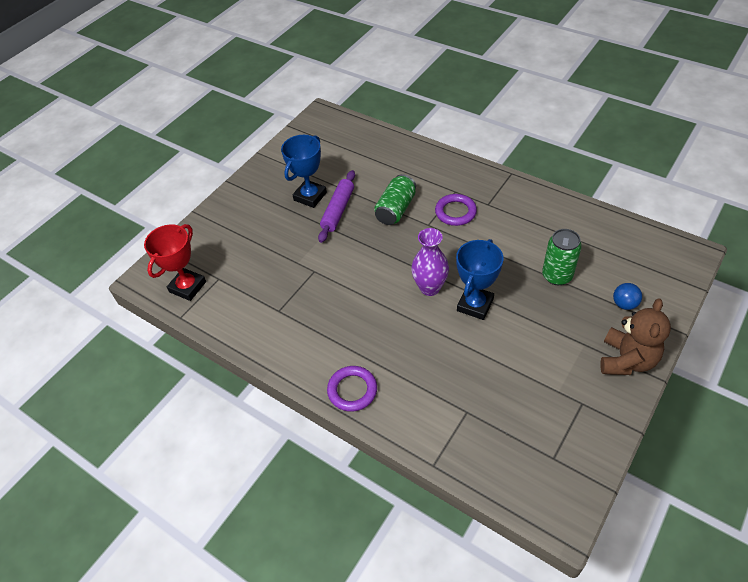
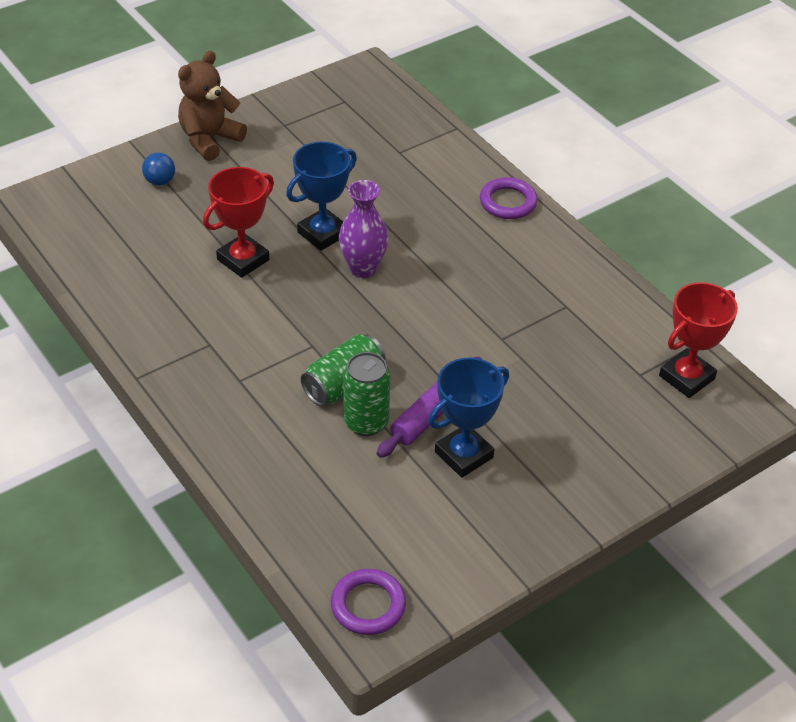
camera: 165 degrees left, 5 degrees down
(455, 212) = (262, 349): purple ring -> purple ring (368, 605)
(512, 264) = (243, 260): none -> red trophy
(557, 276) = (204, 230): green can -> green can (366, 422)

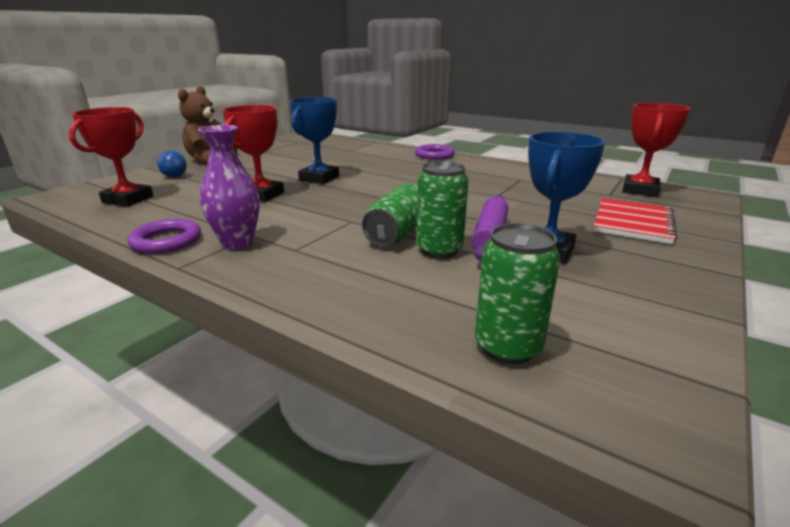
camera: 20 degrees left, 20 degrees down
(105, 231) = (128, 199): none -> red trophy
(336, 548) = (507, 347): none -> green can
(363, 268) = (362, 186): purple vase -> purple vase (237, 243)
(368, 605) = (612, 395): purple ring -> purple ring (166, 241)
(598, 438) = (633, 222): none -> red notebook

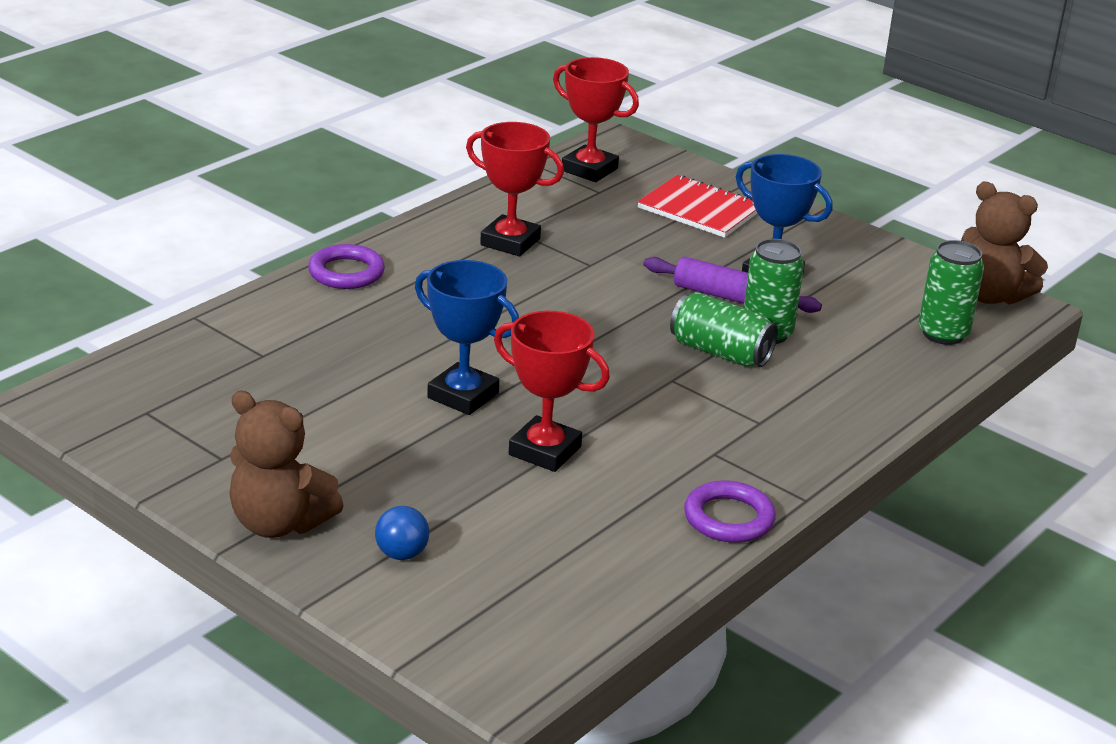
camera: 85 degrees left, 5 degrees up
(128, 199) = (540, 585): red trophy -> red trophy (510, 242)
(237, 243) = (739, 463): purple vase -> none
(659, 396) = (990, 296): none -> brown teddy bear

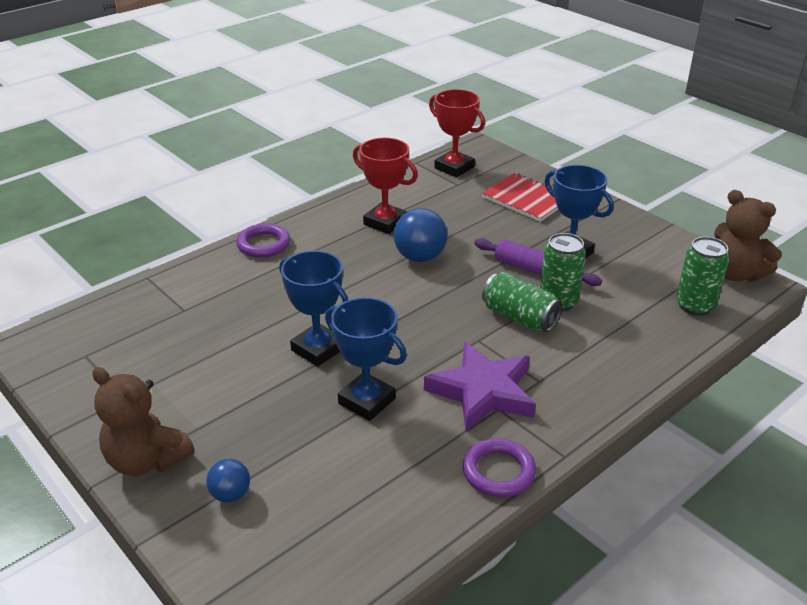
camera: 10 degrees right, 5 degrees up
(545, 451) = (367, 401): red trophy -> blue trophy
(570, 284) = (420, 257): none -> blue ball
(691, 436) = (483, 392): none -> purple star

